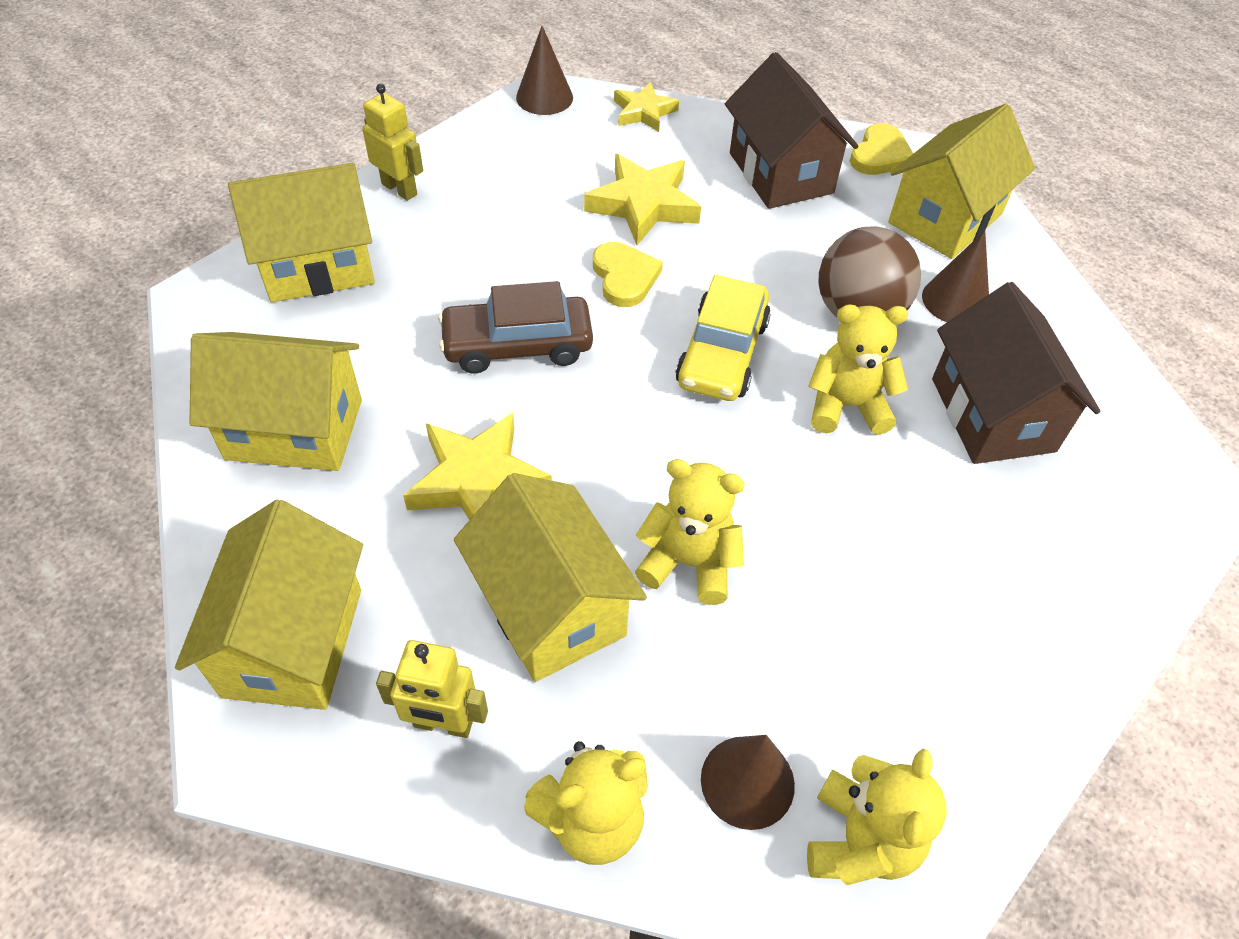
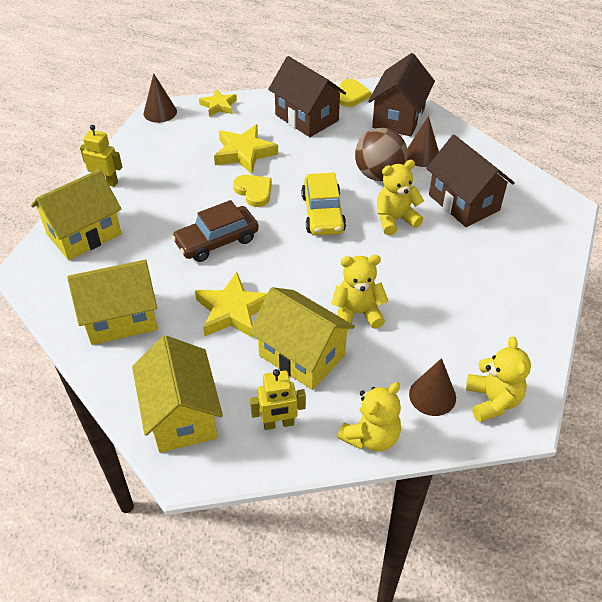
camera: 20 degrees left, 5 degrees down
(945, 218) = (398, 118): yellow house -> brown house

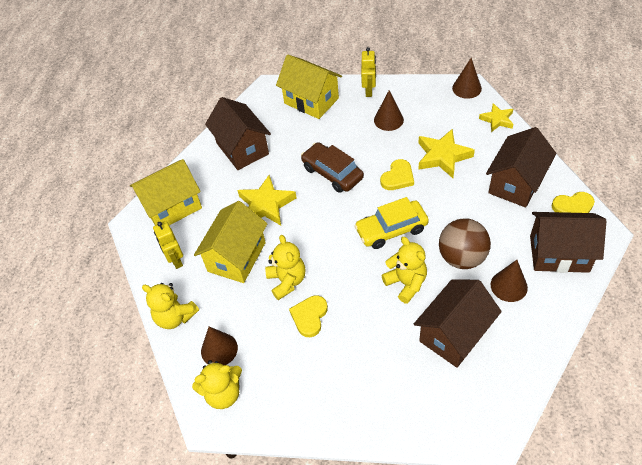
camera: 80 degrees right, 5 degrees up
(121, 318) = (242, 148): yellow house -> brown house
(165, 178) = (388, 120): none -> brown cone
(412, 303) = (309, 316): none -> yellow heart

